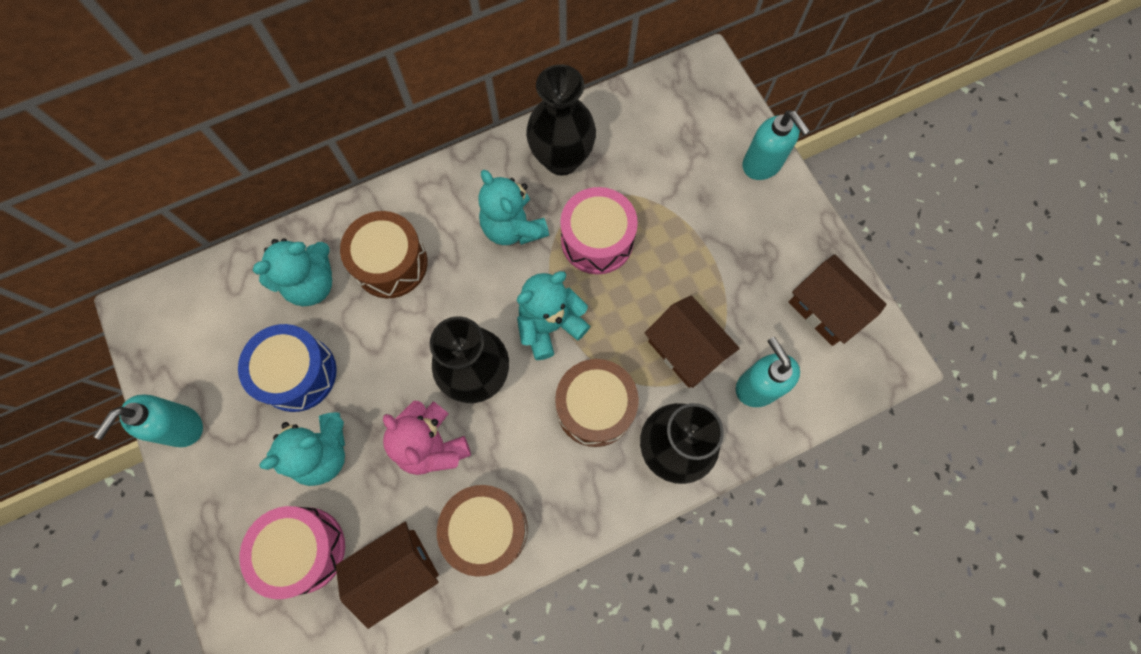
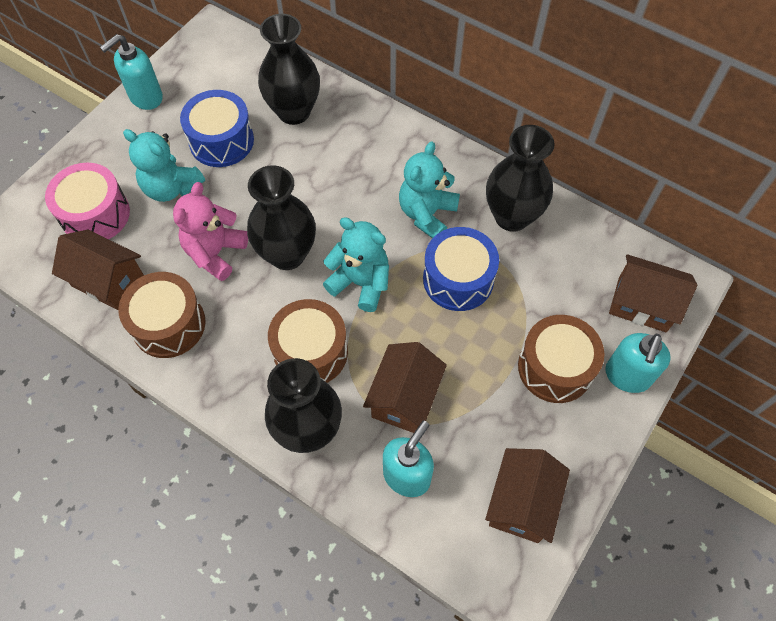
camera: 60 degrees right, 10 degrees down
(181, 427) = (145, 97): turquoise soap dispenser -> turquoise soap dispenser turned 45 degrees counterclockwise
(311, 284) = (294, 112): turquoise teddy bear -> black vase
(390, 263) = (341, 150): brown drum -> brown drum (555, 367)
(597, 240) = (458, 279): pink drum -> blue drum
(706, 113) = (642, 304): none -> brown house

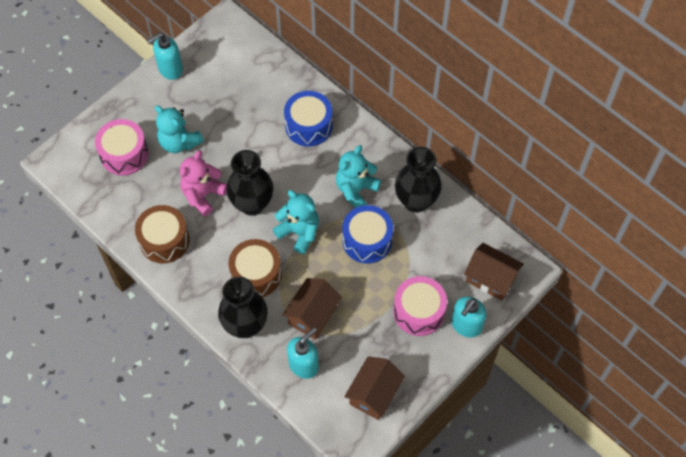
camera: 10 degrees right, 0 degrees up
(108, 281) = (127, 204): brown house -> none
(221, 141) = (220, 112): blue drum -> blue drum (308, 126)
(294, 112) = (275, 97): black vase -> none
(555, 367) = (418, 312): brown drum -> pink drum

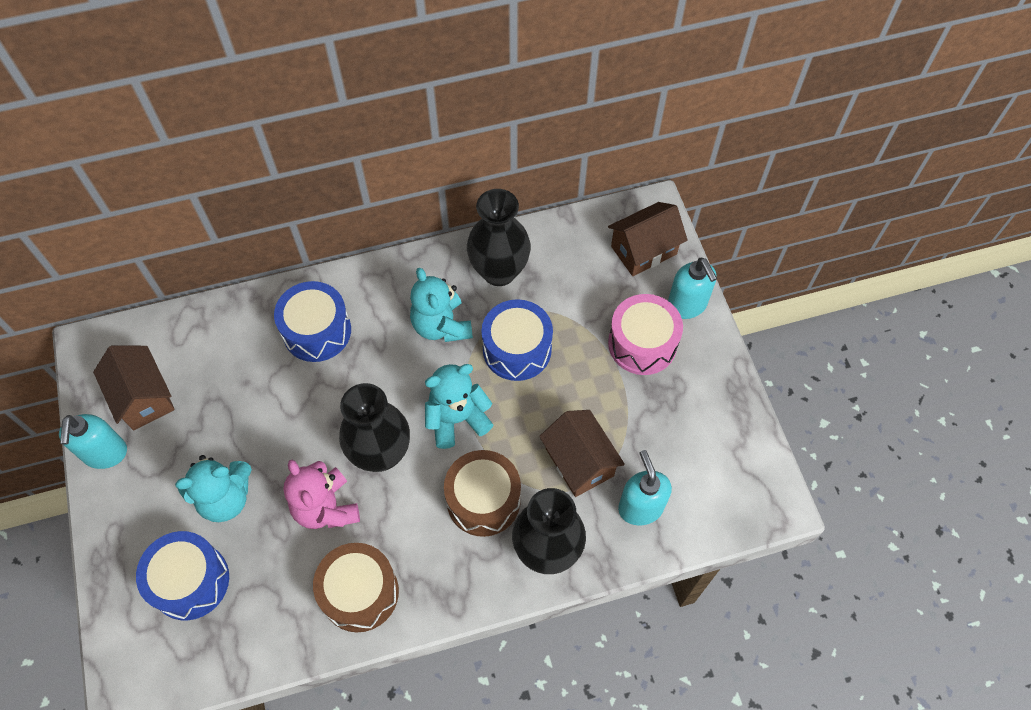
camera: 60 degrees left, 0 degrees up
(124, 154) = (190, 581): pink drum -> blue drum
(374, 394) = (721, 447): brown house -> brown house (143, 397)

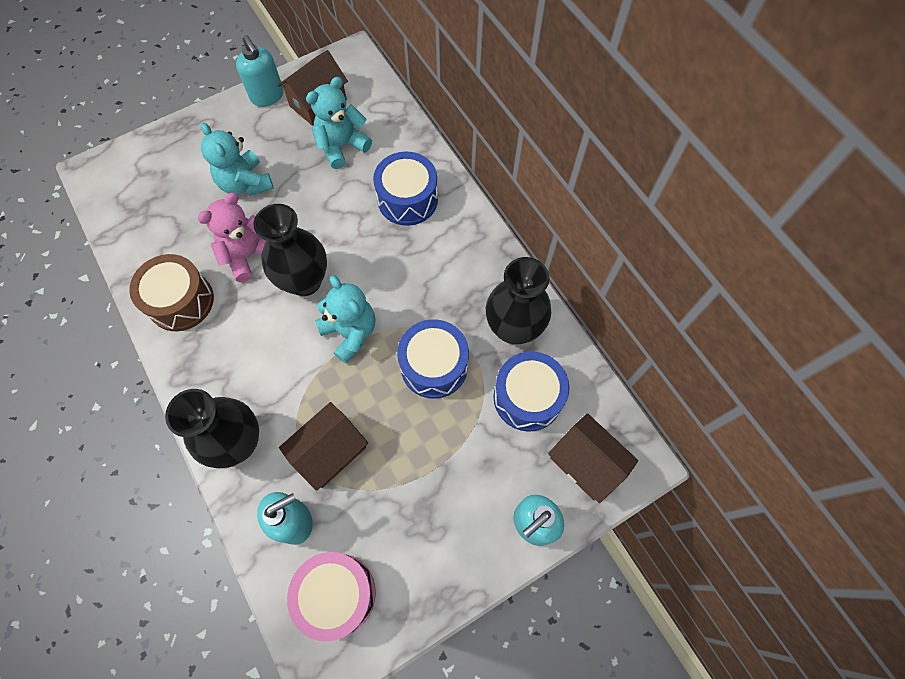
camera: 75 degrees right, 5 degrees up
(105, 453) = (267, 96): turquoise soap dispenser -> turquoise soap dispenser turned 105 degrees counterclockwise
(190, 581) = (176, 183): blue drum -> blue drum (527, 397)
(441, 325) = (440, 294): turquoise teddy bear -> turquoise teddy bear (342, 146)
(483, 500) = (277, 375): brown drum -> none
(642, 344) = (473, 485): pink drum -> pink drum (337, 594)

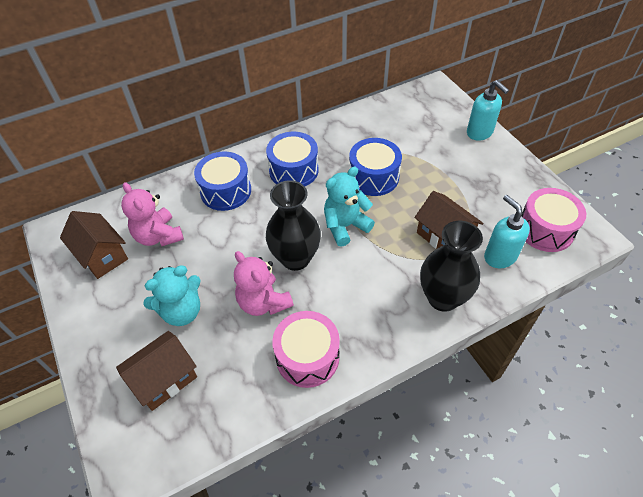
camera: 85 degrees left, 15 degrees down
(181, 301) = (307, 357): brown drum -> pink drum
(267, 96) = (77, 299): turquoise soap dispenser -> none
(342, 146) = (158, 236): turquoise teddy bear -> pink teddy bear
(513, 328) = (345, 135): black vase -> none
(527, 397) = (396, 131): blue drum -> blue drum (293, 170)
(586, 463) = (438, 108): brown house -> brown house (164, 379)

